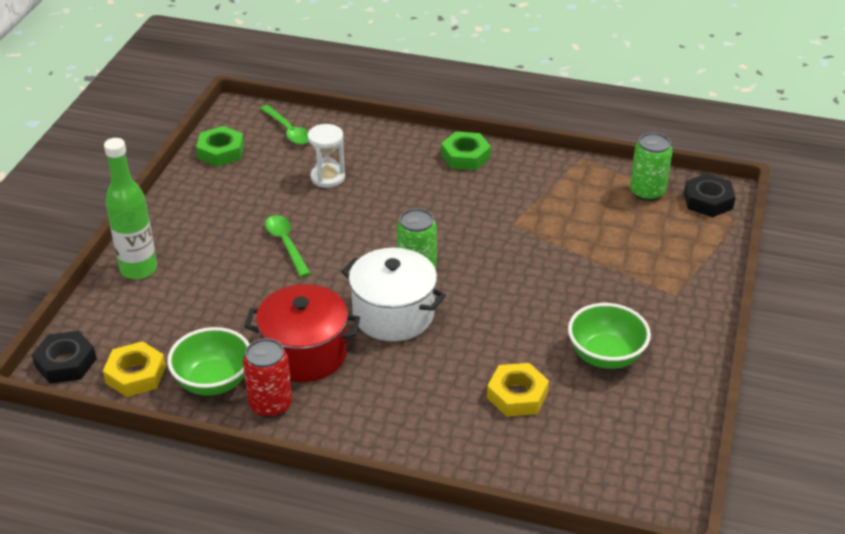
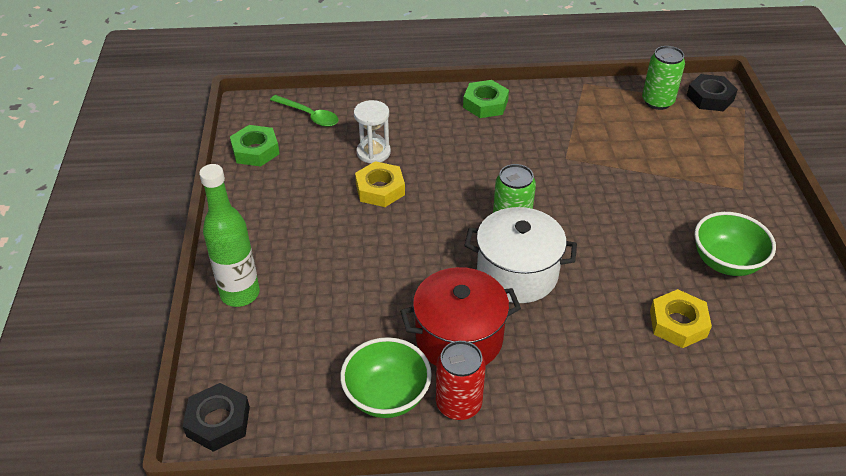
camera: 20 degrees left, 5 degrees up
(135, 375) = (301, 413): yellow nut -> yellow nut (380, 189)
(286, 244) = (373, 229): green spoon -> none

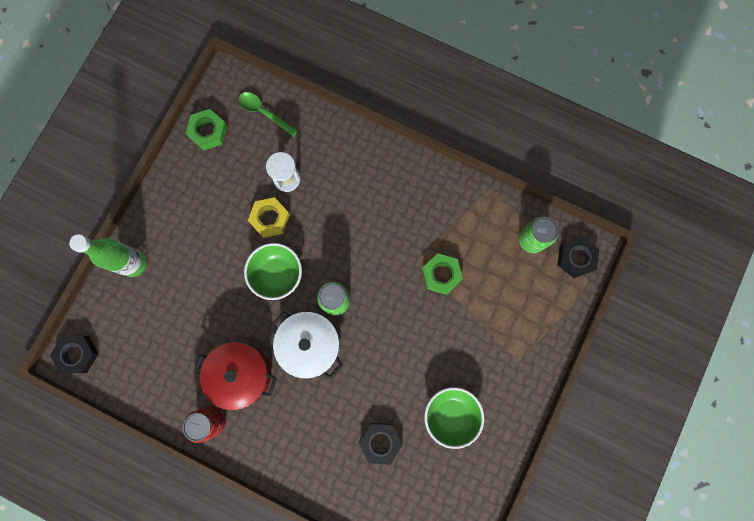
camera: 30 degrees right, 35 degrees up
(309, 115) = (264, 113): green spoon -> green spoon turned 150 degrees clockwise
(387, 396) = (176, 391): green bowl -> green bowl (277, 274)
(485, 104) = (399, 170): green nut -> green nut (441, 274)
(678, 323) = (380, 442): yellow nut -> black nut

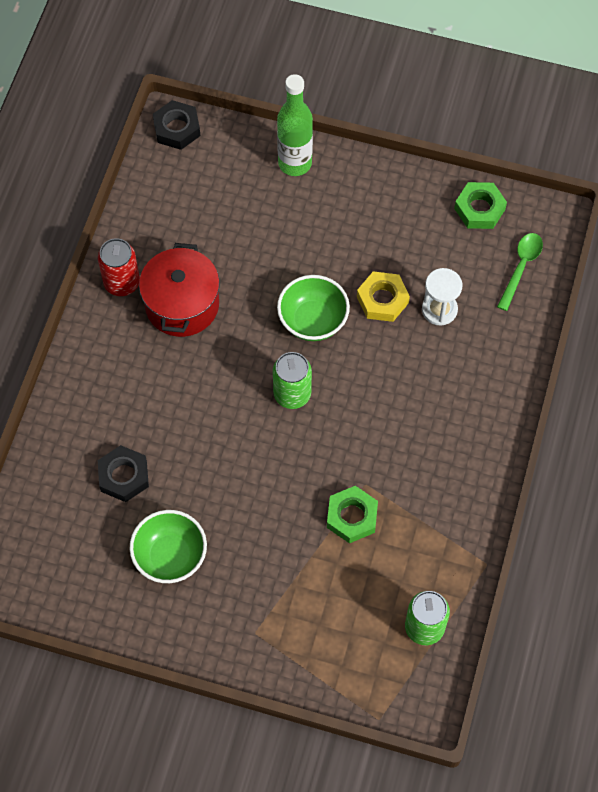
camera: 80 degrees right, 15 degrees down
(310, 345) = (231, 374): white pot -> none
(576, 258) = (411, 691): black nut -> none

